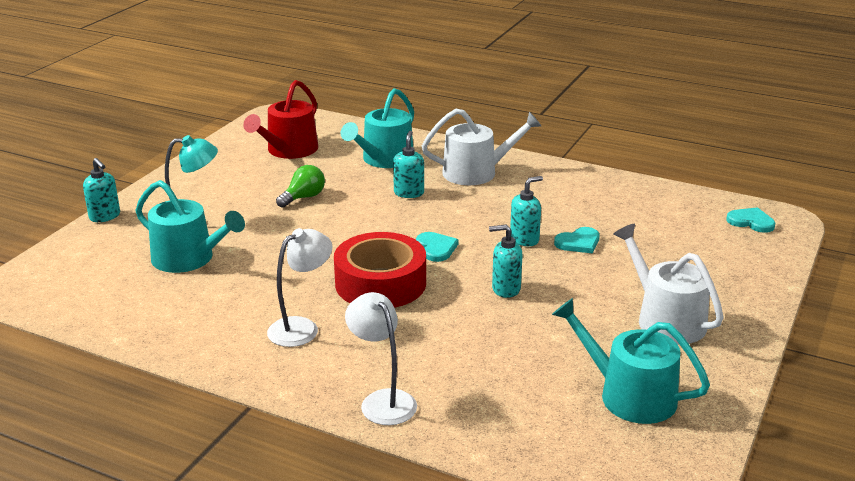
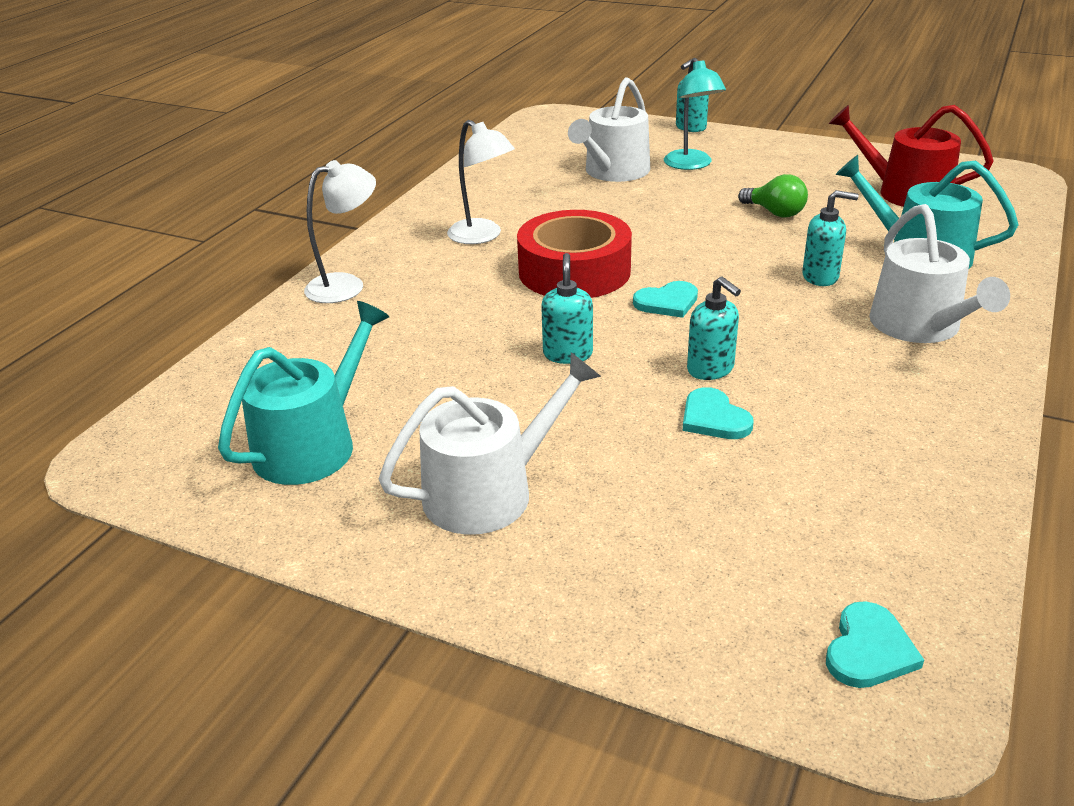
camera: 90 degrees right, 5 degrees up
(189, 259) = (613, 172): turquoise watering can -> white watering can

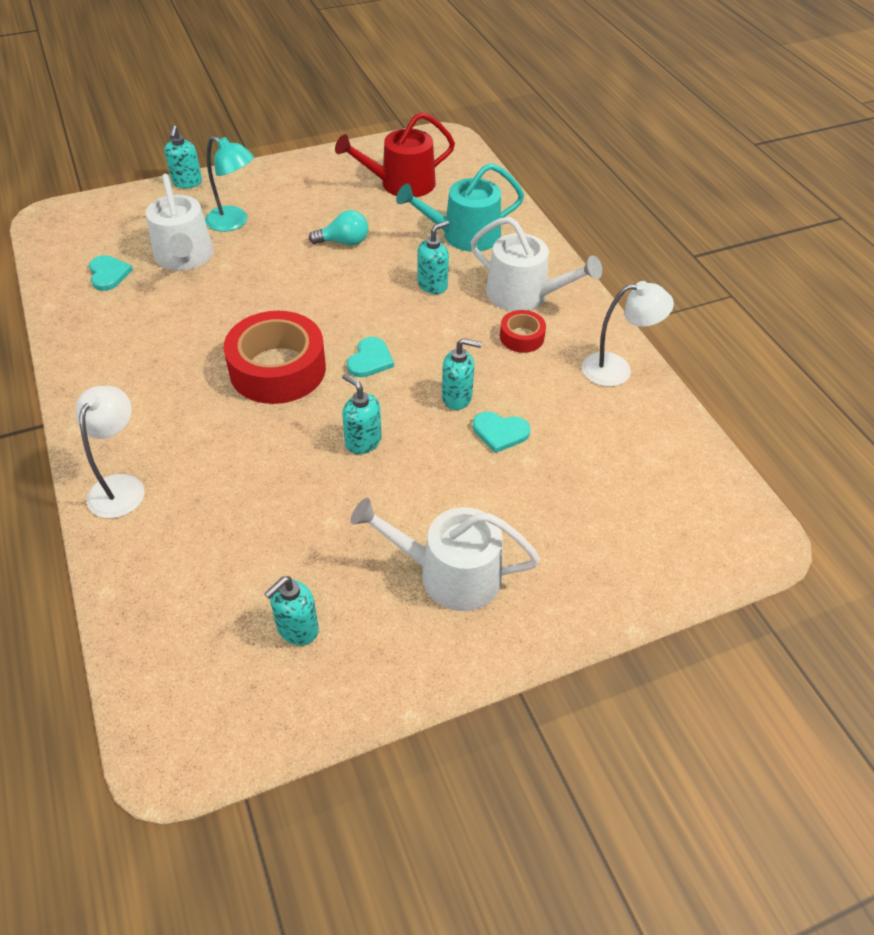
camera: 50 degrees left, 15 degrees up
(313, 444) = (297, 628): turquoise watering can -> turquoise soap dispenser
(482, 236) = (166, 375): white lamp -> white lamp (617, 369)
(490, 491) = (449, 574): white watering can -> white watering can turned 90 degrees counterclockwise
(775, 213) = (344, 242): green light bulb -> turquoise light bulb
(862, 358) = (521, 337): none -> red tape
(869, 650) = (716, 521): turquoise heart -> turquoise heart (108, 274)

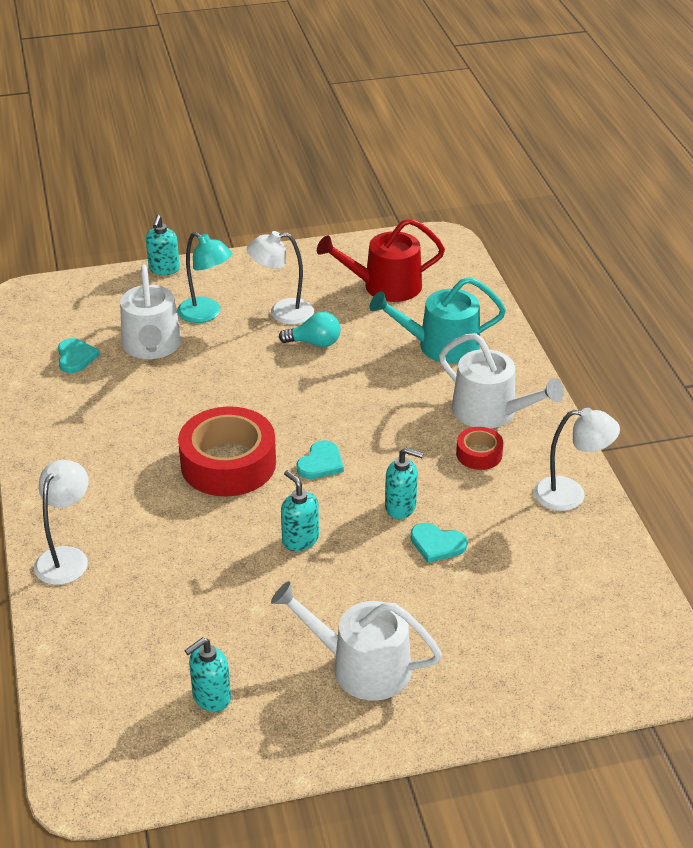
camera: 10 degrees right, 10 degrees down
(308, 215) = (282, 313): none -> white lamp
(432, 285) = (398, 394): turquoise soap dispenser -> none

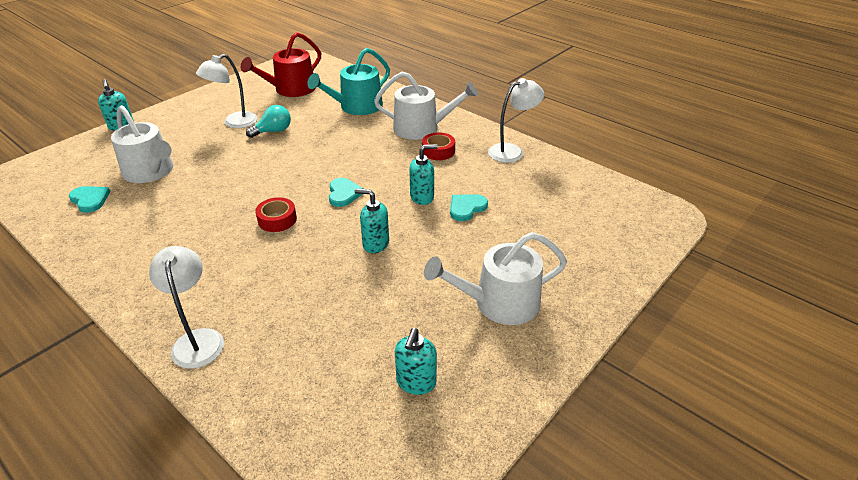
camera: 35 degrees left, 0 degrees up
(206, 314) = (178, 140): turquoise lamp -> none
(228, 463) = (277, 220): red tape -> red tape, size x0.49
(437, 544) = (466, 208): turquoise heart -> turquoise heart turned 150 degrees clockwise

